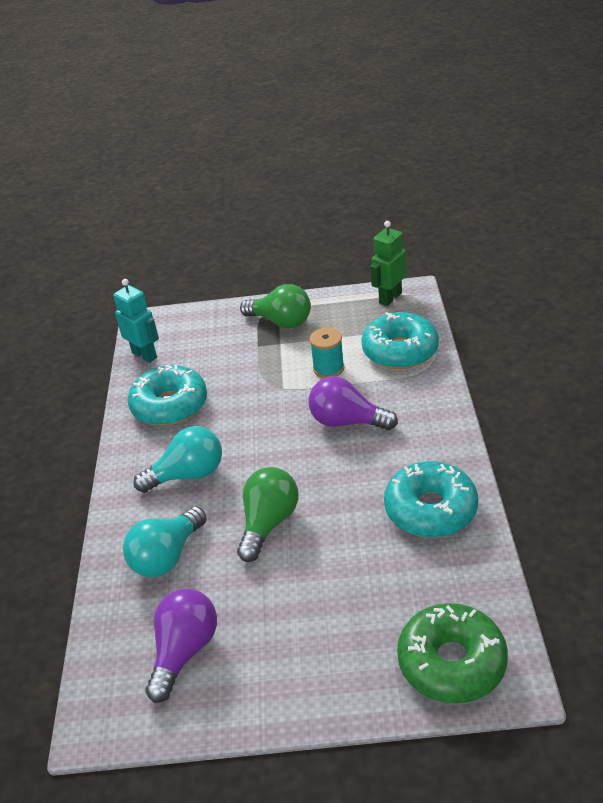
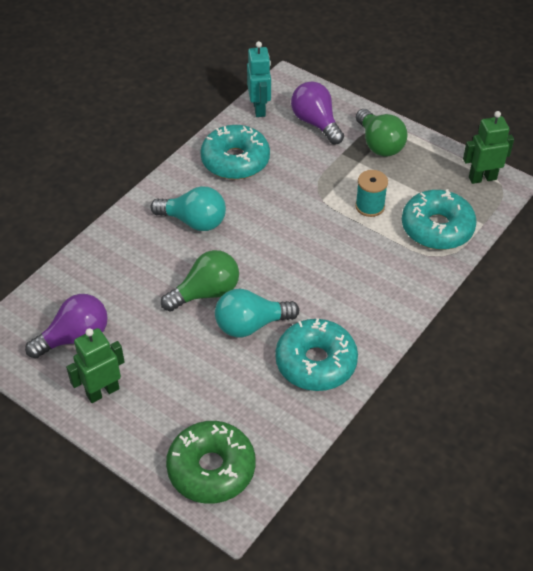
camera: 35 degrees right, 10 degrees up
(167, 556) = (126, 269): turquoise light bulb -> turquoise light bulb (251, 325)
(270, 678) = (102, 391): none -> green robot
(347, 422) = (335, 257): purple light bulb -> purple light bulb (316, 123)

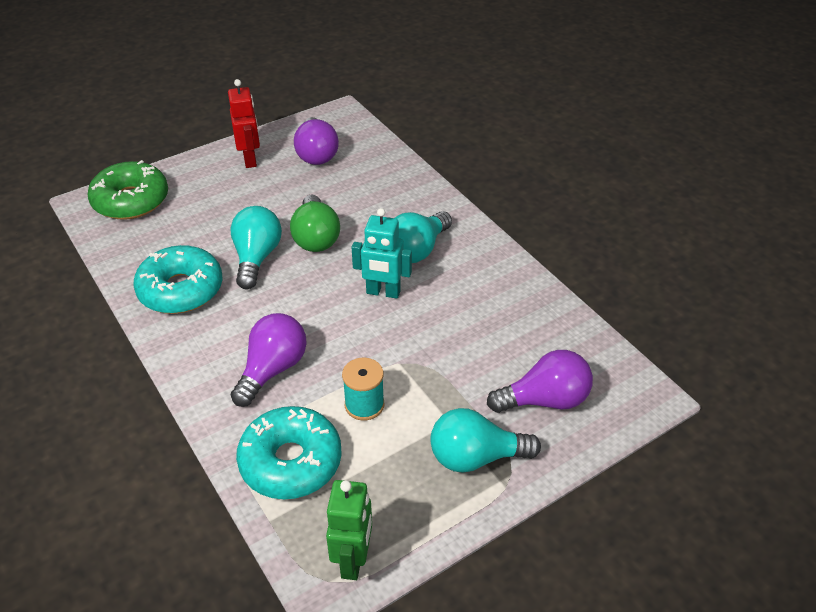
camera: 110 degrees right, 5 degrees down
(102, 391) = (250, 159): green robot -> red robot
(235, 161) = (500, 303): turquoise donut -> none
(259, 109) = (592, 350): turquoise robot -> turquoise robot (383, 292)
(367, 266) = (272, 369): none -> purple light bulb
(379, 144) = (475, 457): green light bulb -> turquoise light bulb

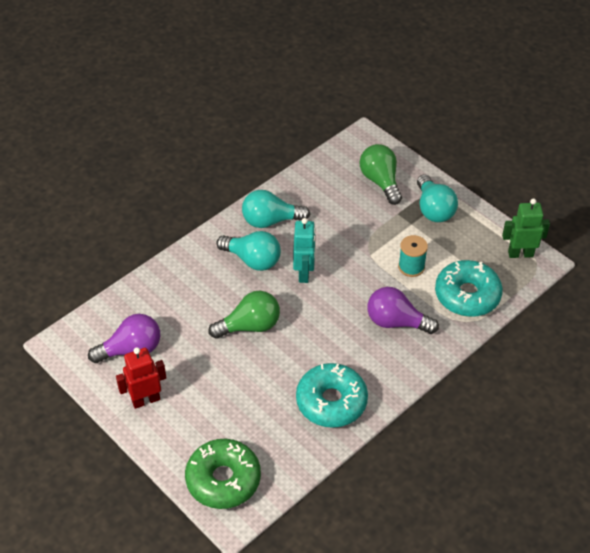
camera: 100 degrees left, 5 degrees up
(256, 258) = (282, 360): turquoise light bulb -> turquoise light bulb (270, 221)
(544, 400) = (380, 181): purple light bulb -> green light bulb

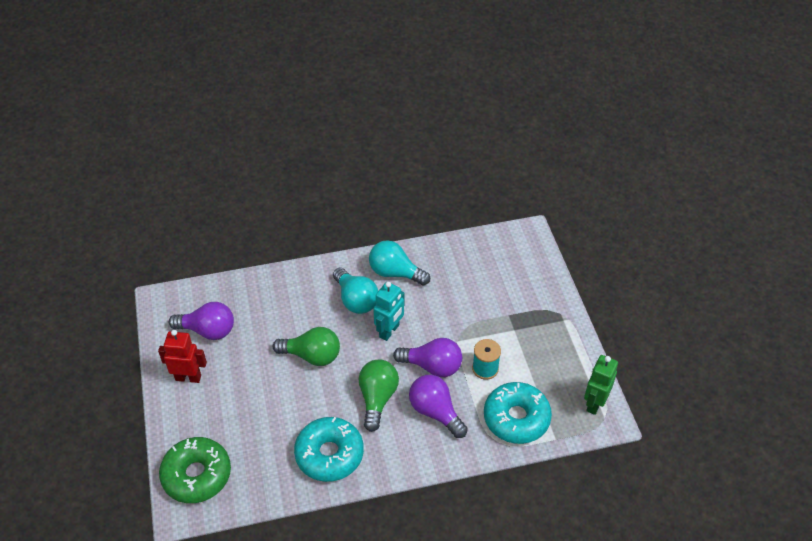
camera: 30 degrees right, 0 degrees up
(365, 285) = (432, 366): none -> purple light bulb
(380, 181) = (514, 279): green light bulb -> green light bulb (377, 398)
(433, 209) = (544, 325): turquoise light bulb -> none
(520, 254) = (594, 403): green robot -> green robot turned 90 degrees counterclockwise

